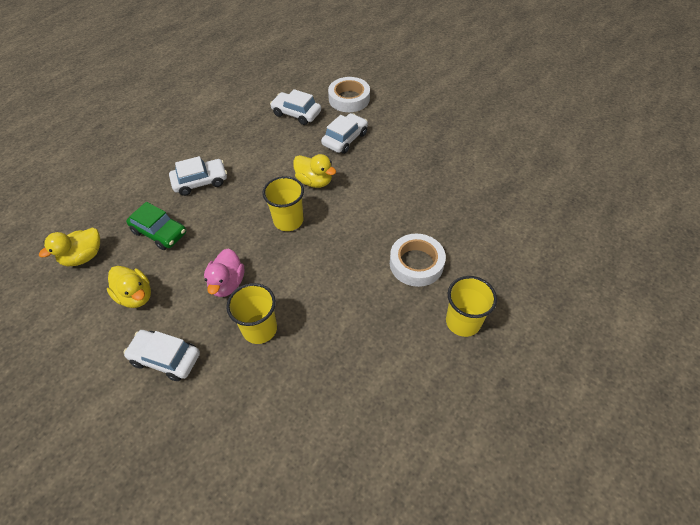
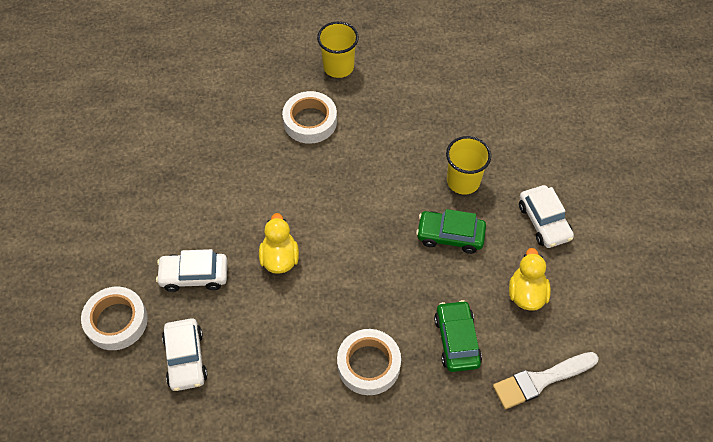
camera: 130 degrees left, 5 degrees up
(83, 257) = (540, 380): yellow duck -> white brush
(200, 182) = (368, 364): white car -> white tape
(227, 283) = (450, 236): pink duck -> green car
(288, 220) = (347, 243): yellow cup -> none

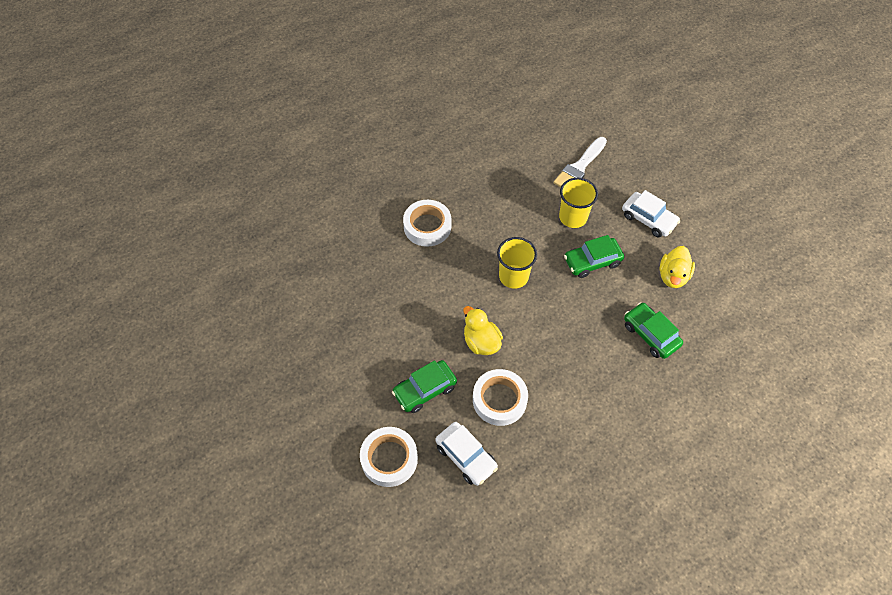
camera: 30 degrees left, 0 degrees up
(194, 275) = (425, 390): white car -> green car
(338, 67) = (418, 174): yellow cup -> yellow cup (513, 276)
(368, 364) = (603, 385): white tape -> white tape (499, 400)
(526, 293) = (673, 276): yellow duck -> yellow duck turned 135 degrees counterclockwise
(540, 380) = (725, 332): white brush -> white brush (579, 167)

